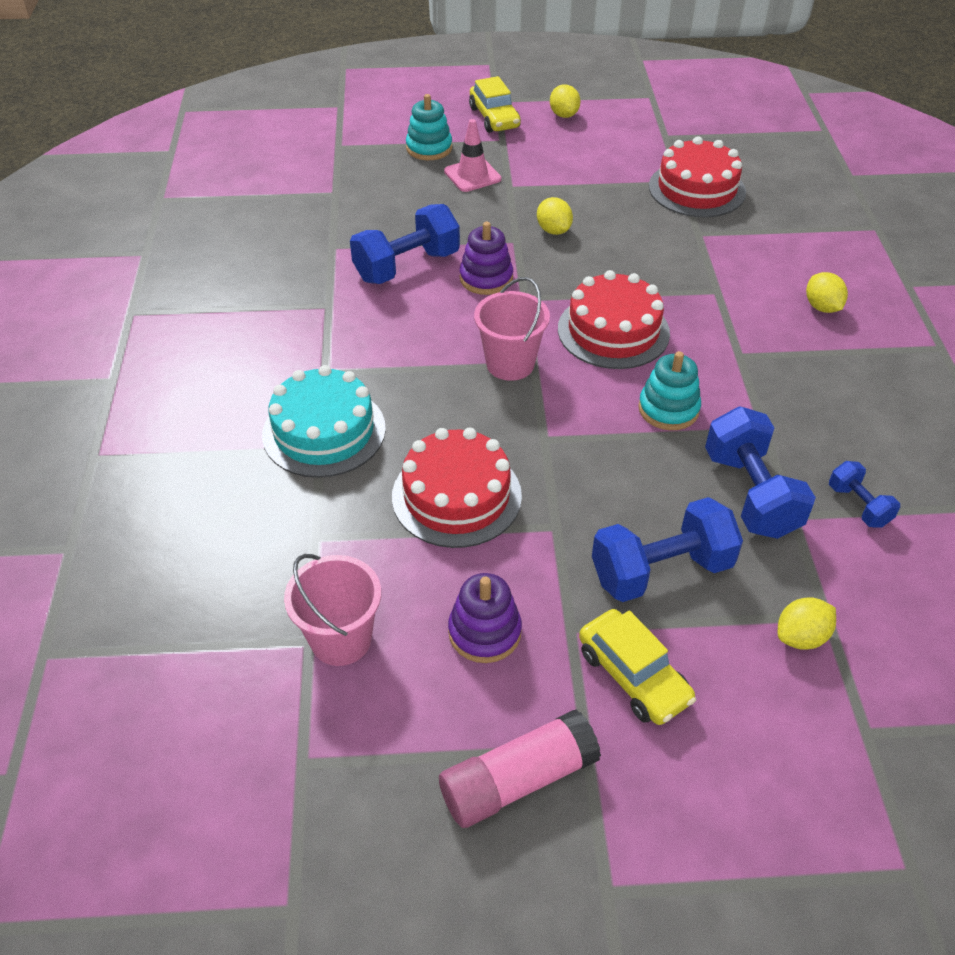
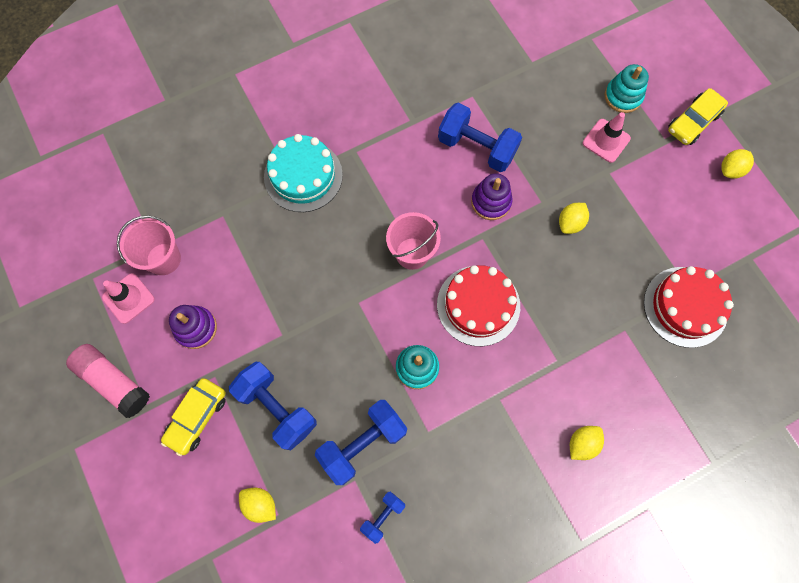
camera: 65 degrees right, 25 degrees up
(379, 711) = (128, 298): none -> pink traffic cone
(456, 496) = (285, 271): red cake -> none

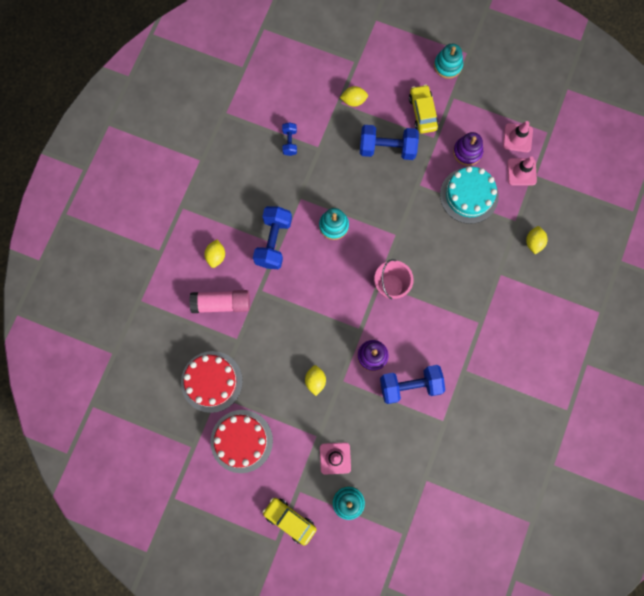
camera: 140 degrees right, 5 degrees up
(111, 451) = (448, 65): none -> turquoise stacking toy
(114, 382) = (480, 95): pink glue stick -> pink glue stick (221, 303)
(163, 259) = (521, 172): pink bucket -> pink traffic cone
(303, 176) = (494, 281): turquoise cake -> turquoise cake (469, 195)
(363, 443) = (328, 166): blue dumbbell -> blue dumbbell (273, 242)
(478, 305) = (329, 286): red cake -> red cake (241, 441)
(693, 122) = (289, 520): yellow car -> yellow car turned 60 degrees counterclockwise
(730, 170) = (243, 502): yellow lemon -> yellow lemon (534, 242)

